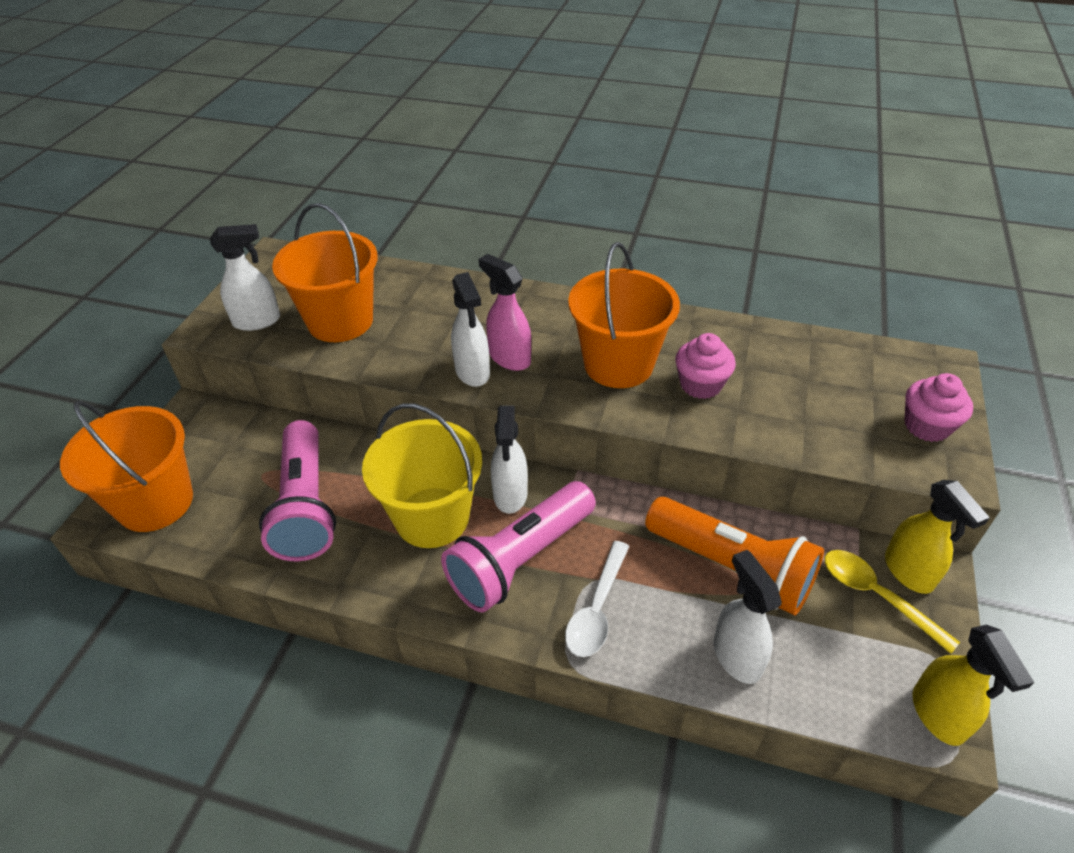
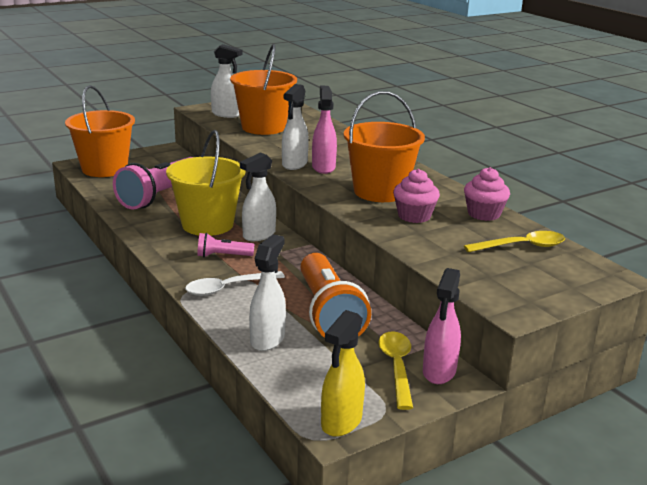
camera: 40 degrees right, 20 degrees down
(520, 559) = (223, 256): pink flashlight -> pink flashlight, size x0.48
(837, 369) = (521, 246): none -> yellow spoon
(908, 572) = (439, 372): yellow spray bottle -> pink spray bottle
(926, 426) = (536, 289): pink cupcake -> pink cupcake (484, 214)

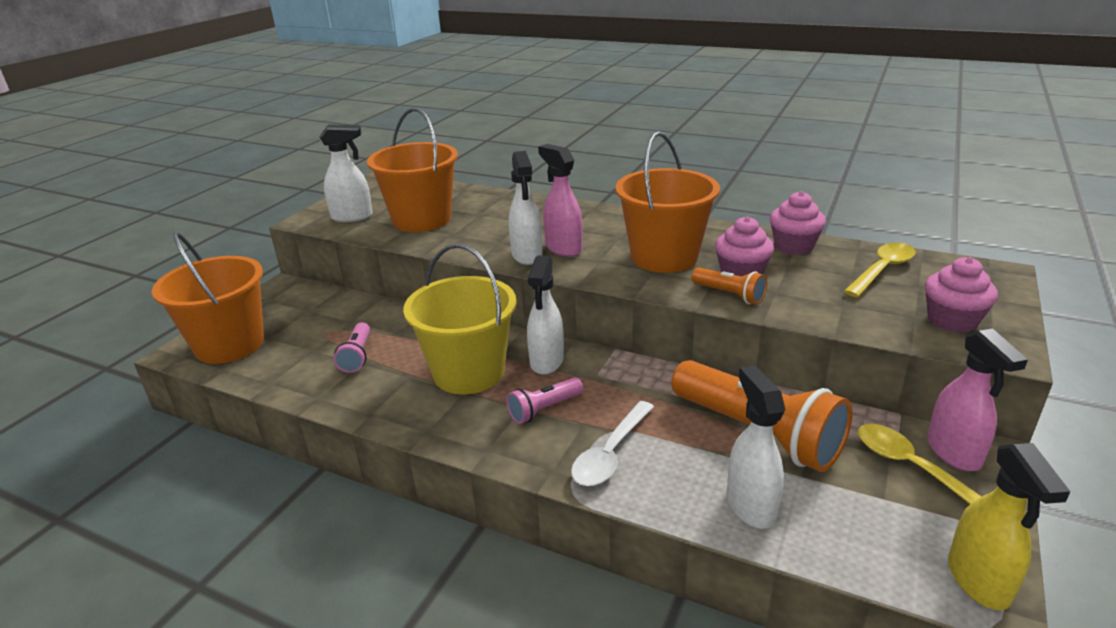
camera: 30 degrees left, 5 degrees up
(160, 196) = (357, 356): pink flashlight -> pink flashlight, size x0.48
(384, 223) = (729, 295): none -> orange flashlight
(512, 286) = (952, 320): none -> pink cupcake

